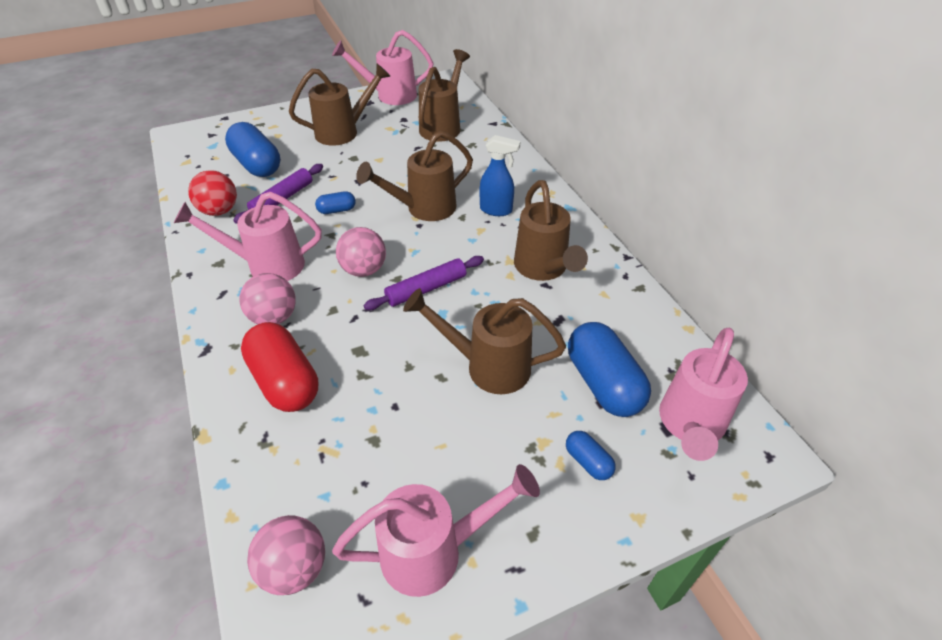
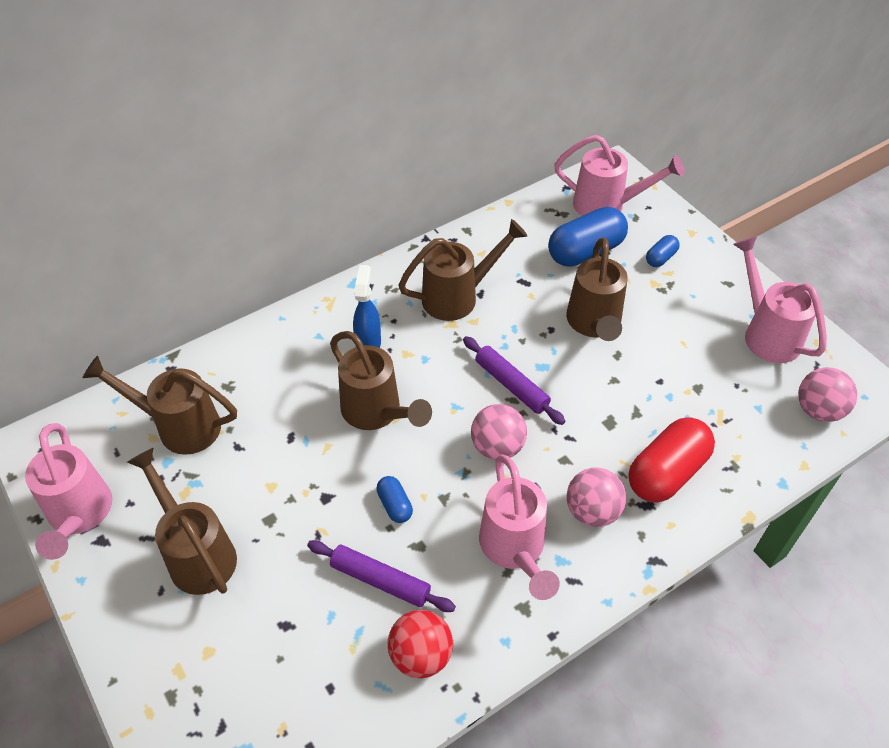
camera: 100 degrees left, 5 degrees up
(257, 165) = (298, 649): blue capsule -> none

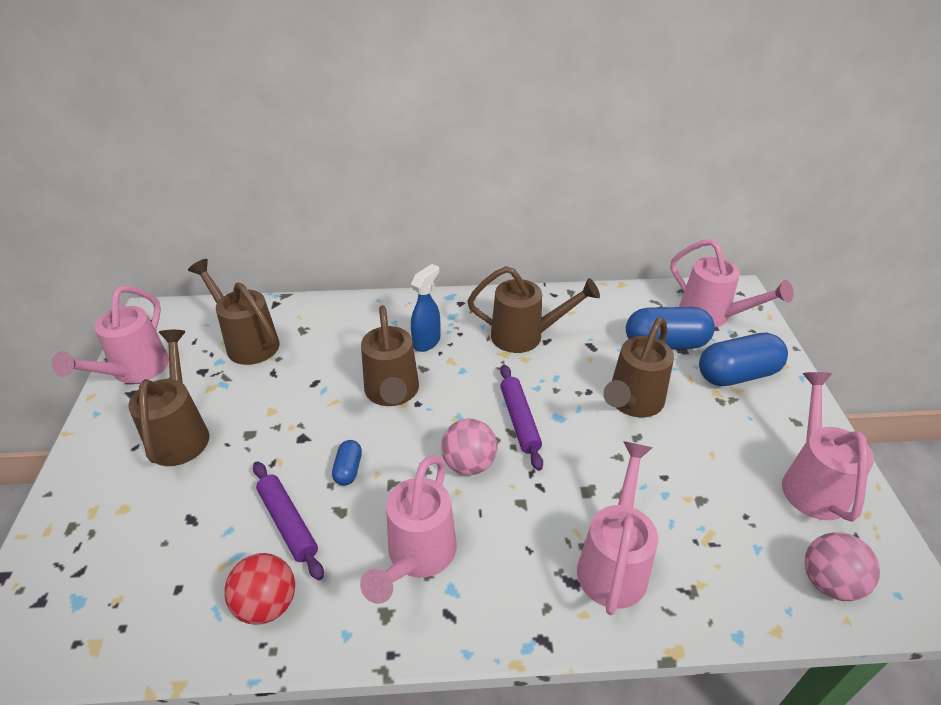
camera: 30 degrees right, 10 degrees down
(592, 511) = (514, 561): pink ball -> none
(660, 258) = (737, 374): blue capsule -> blue capsule, size x2.06
(666, 472) = (614, 562): red capsule -> pink watering can

